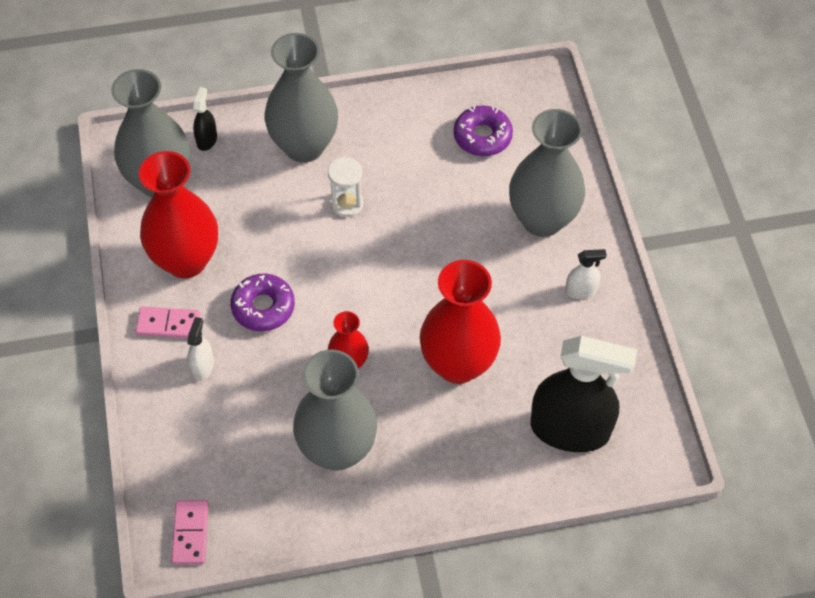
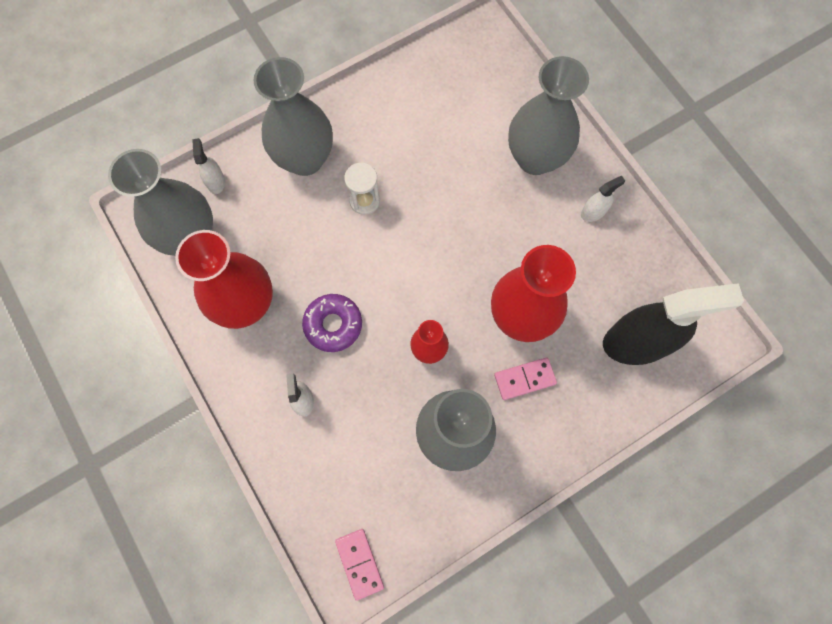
camera: 20 degrees left, 15 degrees up
(168, 324) = (256, 372): pink domino -> pink domino (524, 379)
(206, 139) = (216, 182): black spray bottle -> white spray bottle
(482, 136) = (454, 98): purple donut -> none

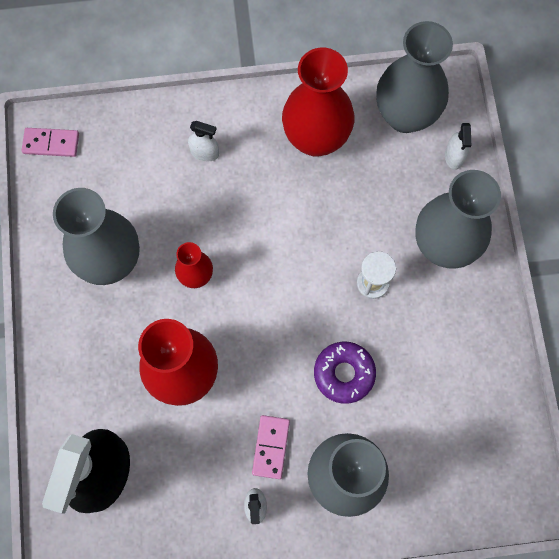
camera: 115 degrees right, 0 degrees up
(216, 182) = (454, 156): white spray bottle -> white spray bottle turned 75 degrees clockwise
(333, 325) = (261, 204): purple donut -> purple donut (344, 373)
(524, 379) = (125, 348): pink domino -> pink domino (270, 447)

